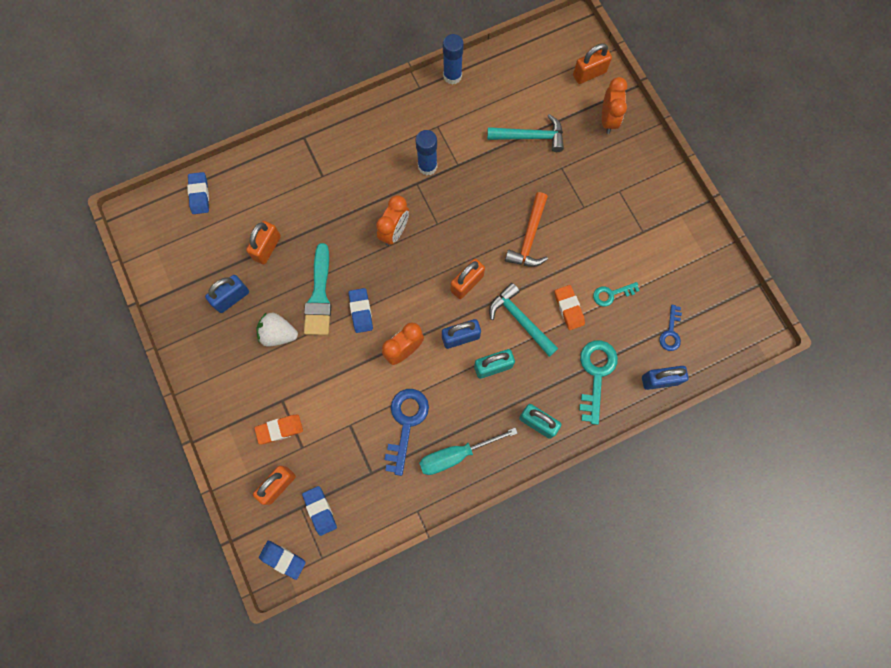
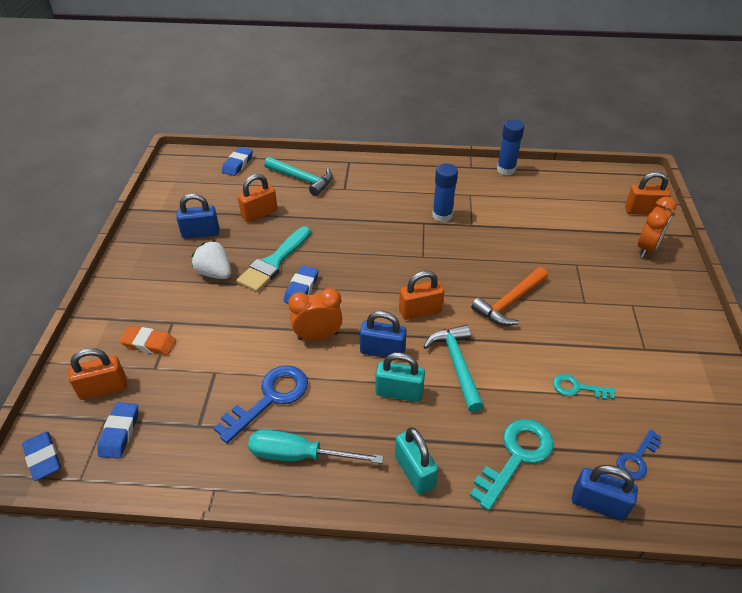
camera: 30 degrees right, 30 degrees down
(394, 232) = (378, 246): orange clock -> none
(530, 137) = (556, 231): turquoise hammer -> turquoise hammer (302, 179)
(569, 308) = (518, 379): orange eraser -> none

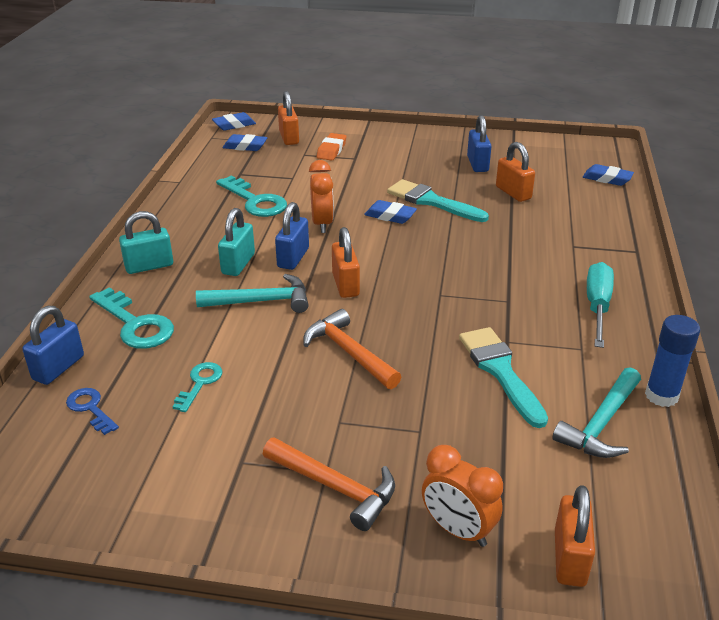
camera: 95 degrees right, 10 degrees down
(215, 273) = (417, 173): white strawberry -> none
(270, 398) = (255, 201): blue key -> turquoise key
(299, 455) = (192, 214): turquoise screwdriver -> turquoise screwdriver (597, 306)
(302, 179) = (586, 218): turquoise hammer -> turquoise hammer (601, 424)
(442, 215) = (525, 317): blue glue stick -> none
(505, 229) = (500, 371): none -> turquoise brush
(642, 299) = (335, 487): none -> orange hammer

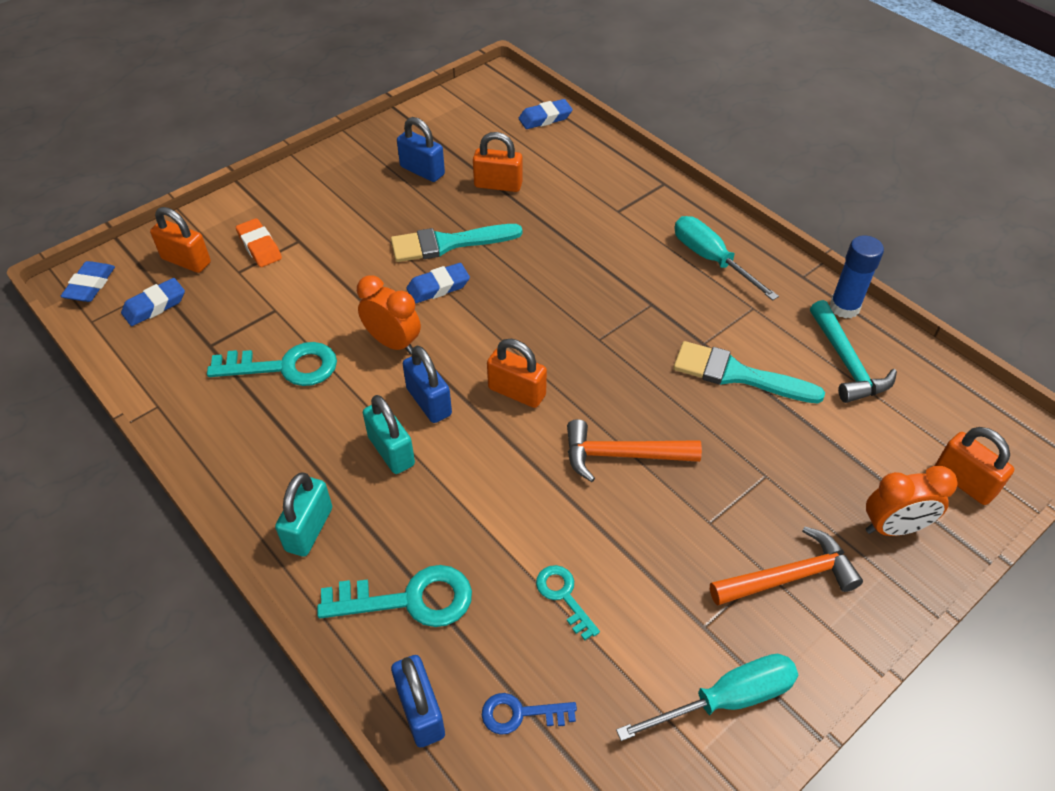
camera: 50 degrees left, 15 degrees up
(187, 502) = (726, 699): none -> turquoise screwdriver
(261, 301) = (477, 471): turquoise hammer -> none

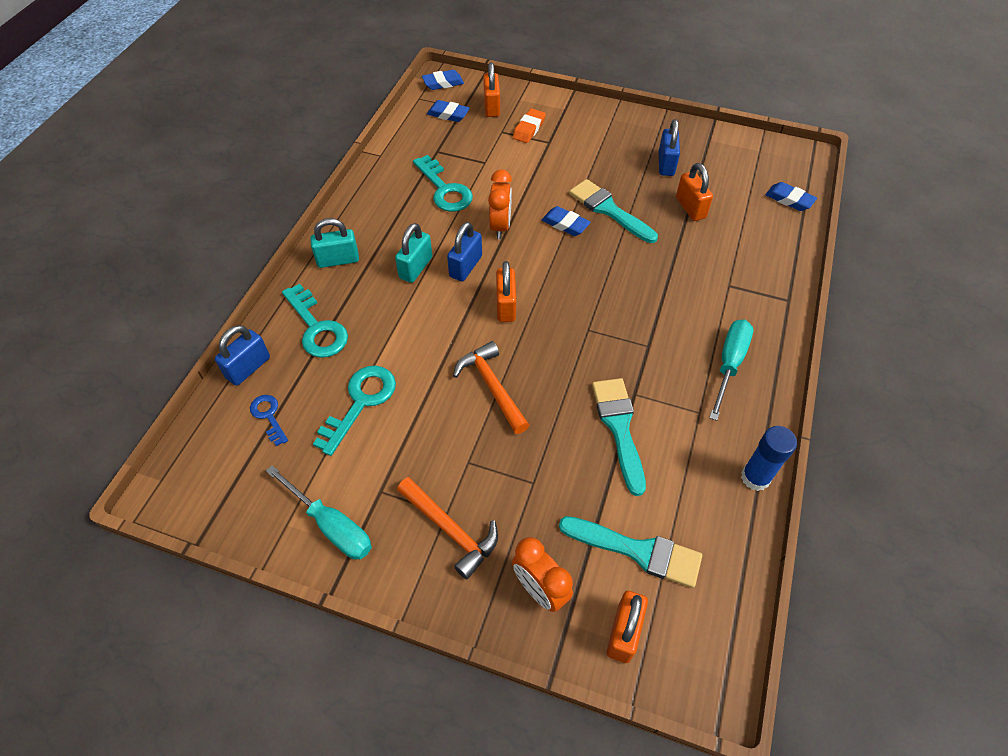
camera: 60 degrees right, 5 degrees up
(564, 596) = (360, 402): turquoise key -> turquoise key, size x1.74
(846, 362) = (691, 500): turquoise hammer -> none
(883, 429) = (637, 551): none -> turquoise brush

